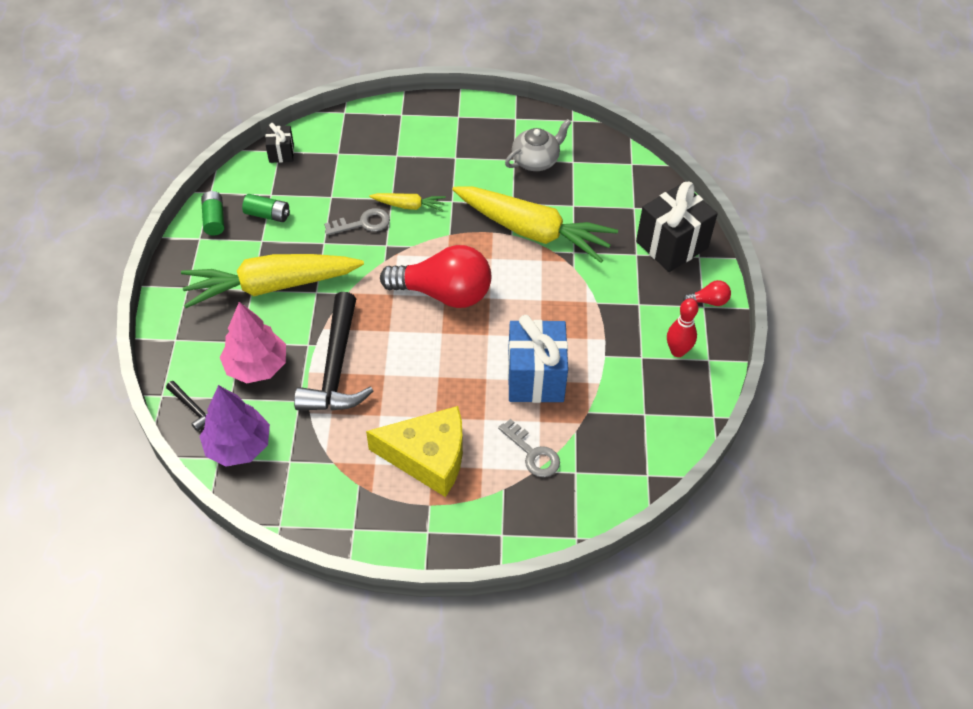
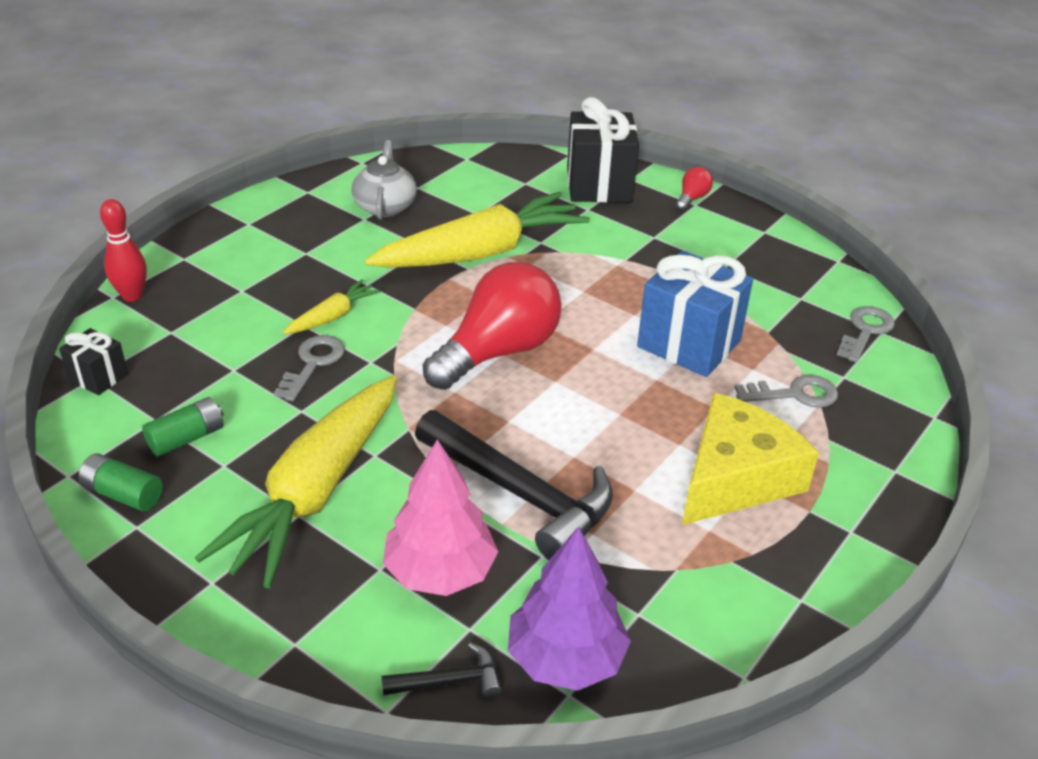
camera: 55 degrees left, 15 degrees down
(639, 465) = (865, 331): none -> grey key
(677, 351) = (738, 243): red bowling pin -> red bowling pin (132, 296)

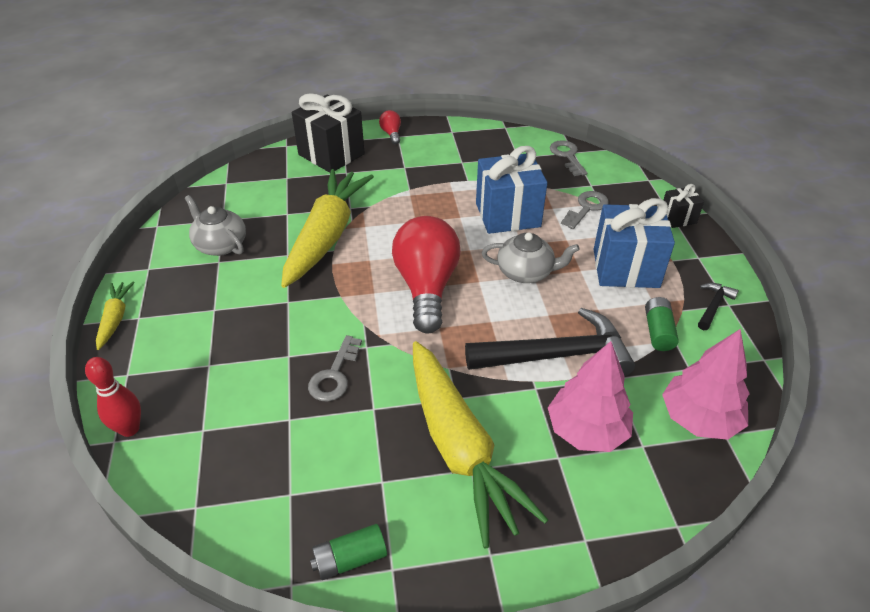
camera: 45 degrees left, 5 degrees up
(98, 377) = (200, 503): black gift -> black gift (678, 218)
(187, 438) = (332, 487): green battery -> green battery (658, 331)
(313, 364) = (334, 375): grey key -> grey key turned 135 degrees counterclockwise
(332, 317) = (299, 337): yellow carrot -> yellow carrot (115, 319)
(450, 681) = (677, 480): black hammer -> black hammer (713, 306)
(566, 658) = (699, 419): purple tree -> pink tree
(616, 406) = (526, 272): none -> grey teapot
(735, 478) = (625, 268): yellow cheese -> blue gift

